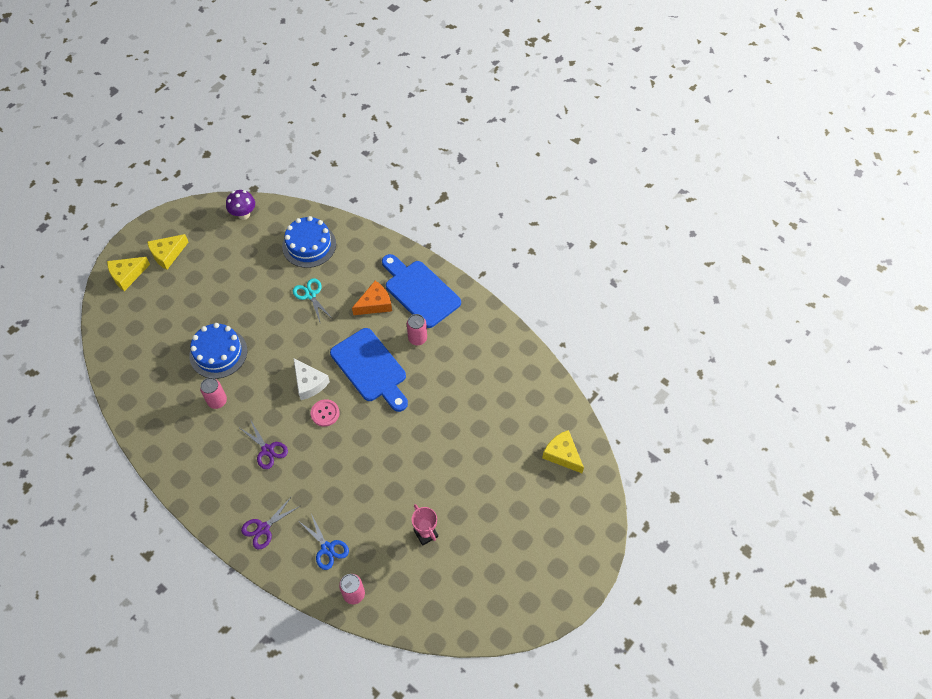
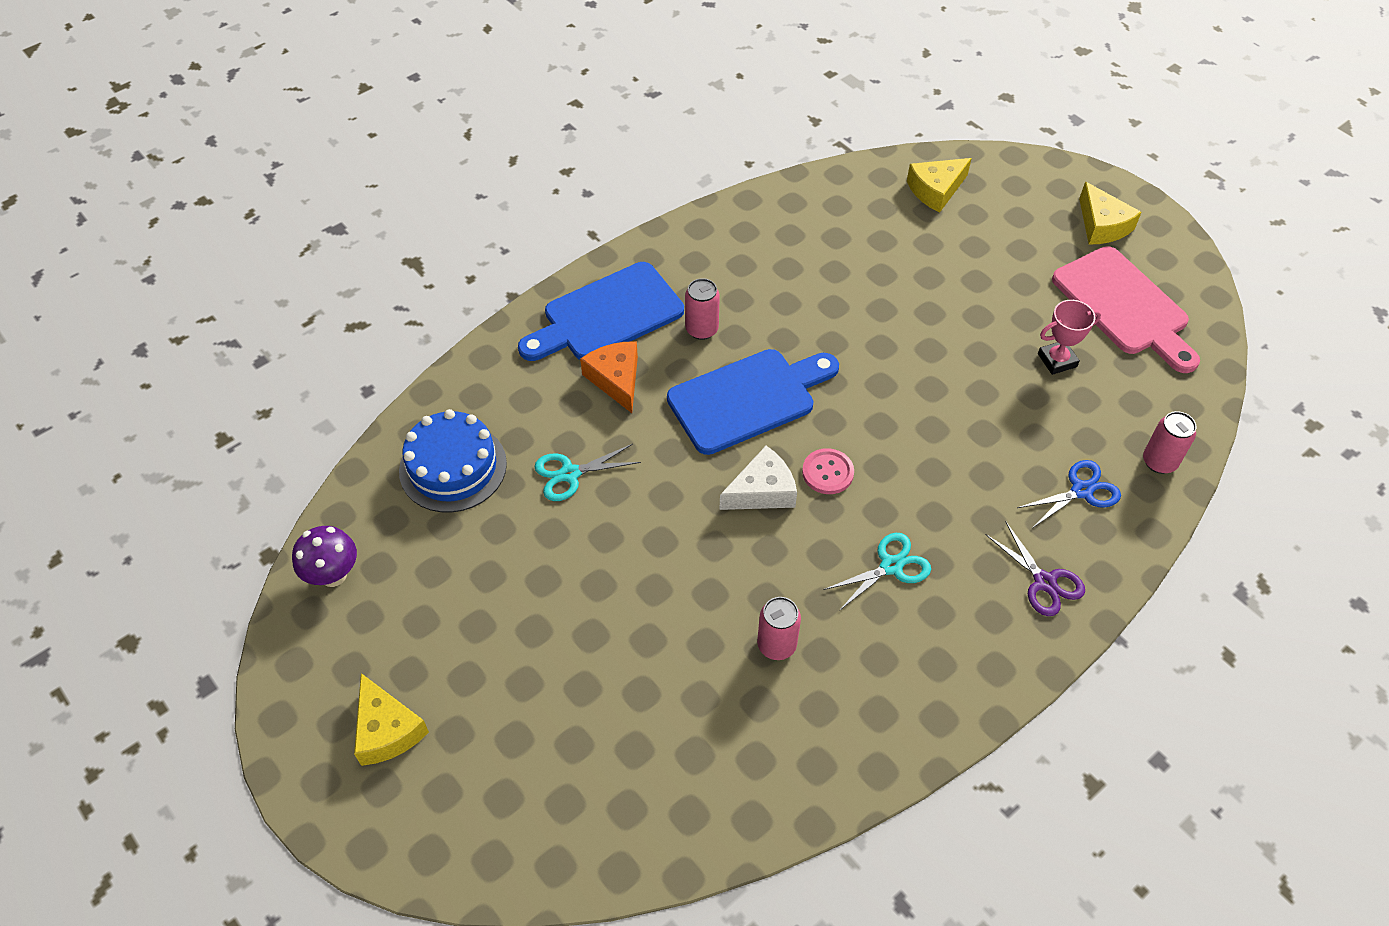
camera: 80 degrees left, 5 degrees down
(127, 275) = (417, 819): yellow cheese -> yellow cheese (1102, 225)
(218, 353) = (666, 638): blue cake -> none
(267, 450) = (891, 566): purple scissors -> turquoise scissors
(480, 576) = (1124, 306): none -> pink cutting board

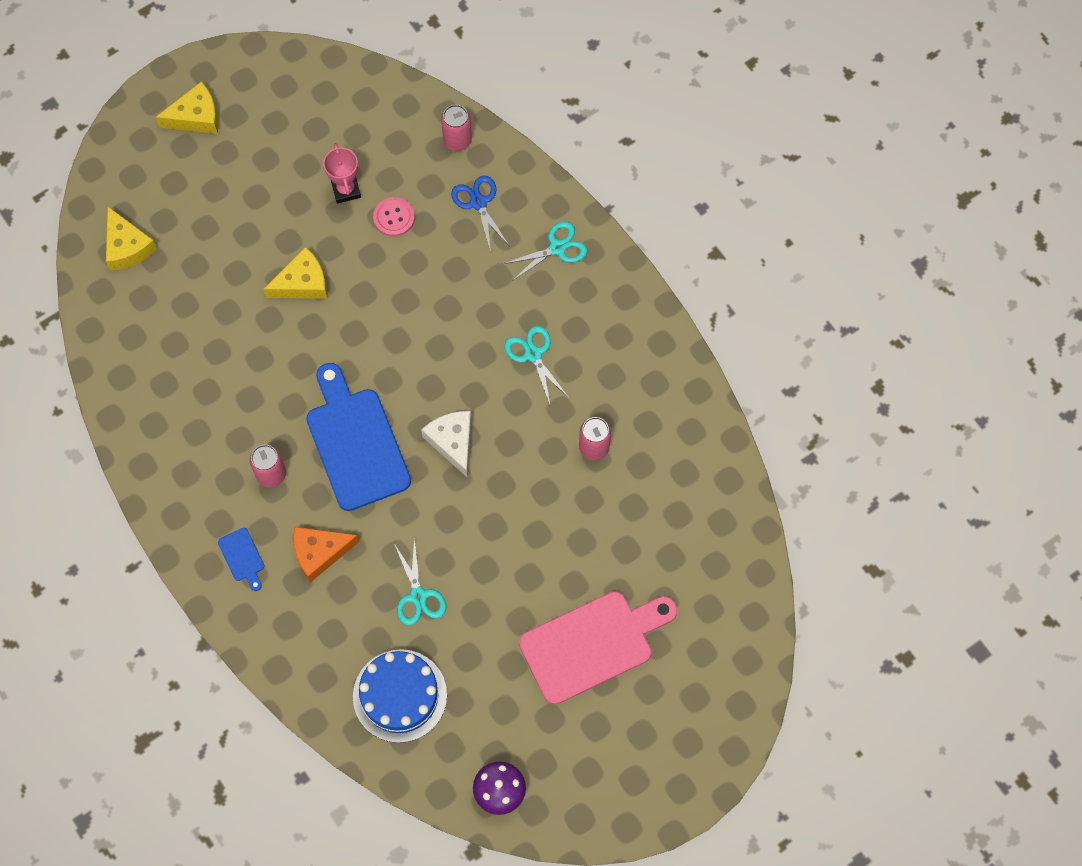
camera: 85 degrees left, 15 degrees up
(387, 730) = (642, 740): yellow cheese -> yellow cheese (302, 283)
(607, 315) = (242, 557): blue cutting board -> blue cutting board, size x0.42
(827, 472) = (440, 388): pink button -> pink button (394, 217)
(1044, 582) = (557, 248): purple scissors -> turquoise scissors
(1124, 306) = (294, 123): pink cutting board -> pink cutting board (592, 644)

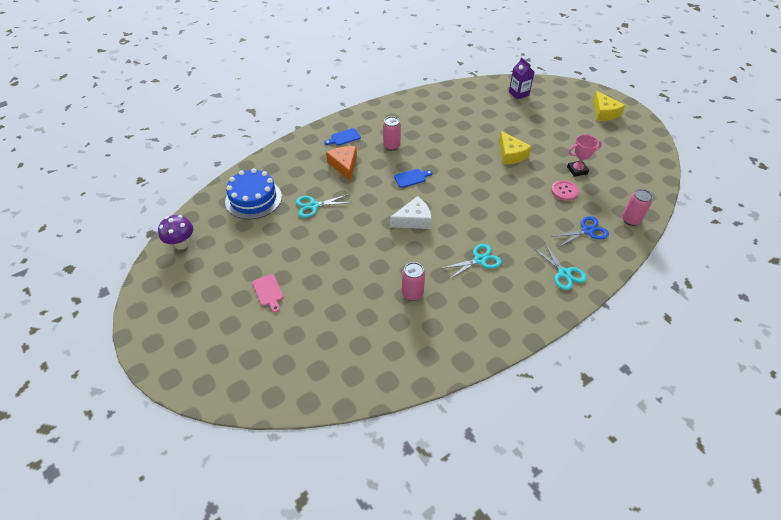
camera: 90 degrees right, 20 degrees down
(127, 246) = (518, 94): yellow cheese -> purple carton
(355, 443) = (411, 178): blue cutting board -> blue cutting board, size x0.42
(592, 644) = (268, 292): pink cutting board -> pink cutting board, size x0.42

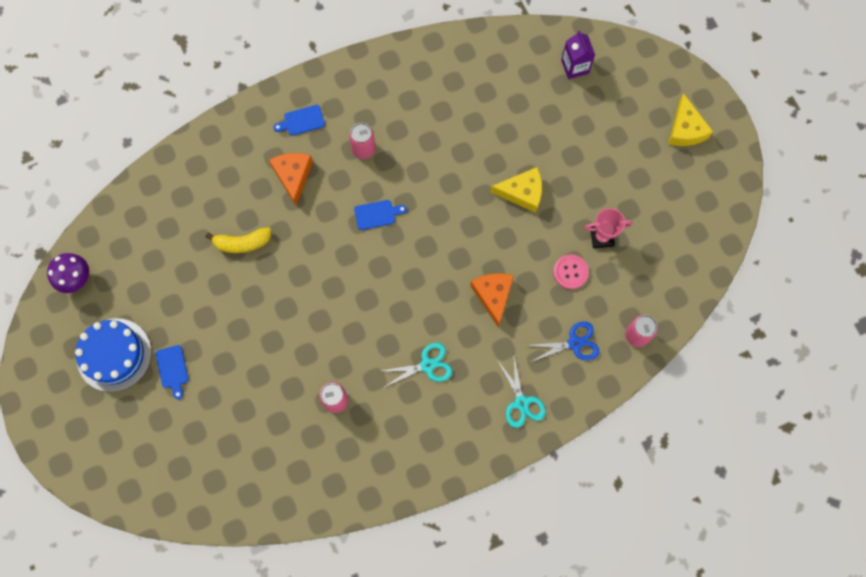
camera: 10 degrees right, 25 degrees up
(253, 199) = (168, 218): blue cake -> blue cake (114, 355)
(268, 292) = (172, 369): pink cutting board -> blue cutting board
(313, 206) = (242, 243): turquoise scissors -> yellow banana
(413, 220) = (363, 288): white cheese -> none
(511, 154) = (522, 192): yellow cheese -> yellow cheese turned 75 degrees counterclockwise
(514, 211) = (493, 296): none -> orange cheese

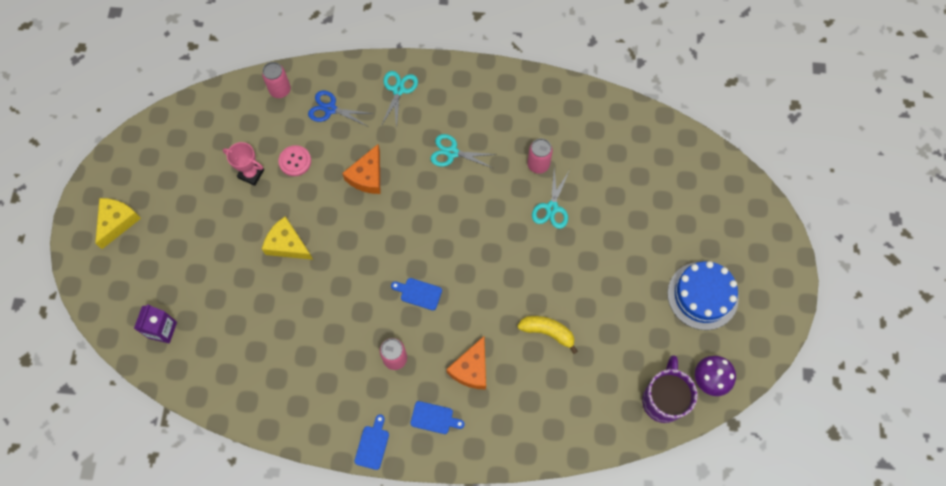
camera: 150 degrees left, 5 degrees down
(111, 240) = (663, 399): none -> purple mug
(172, 369) = (658, 257): blue cutting board -> blue cutting board (372, 445)
(299, 362) = (552, 208): none -> turquoise scissors

